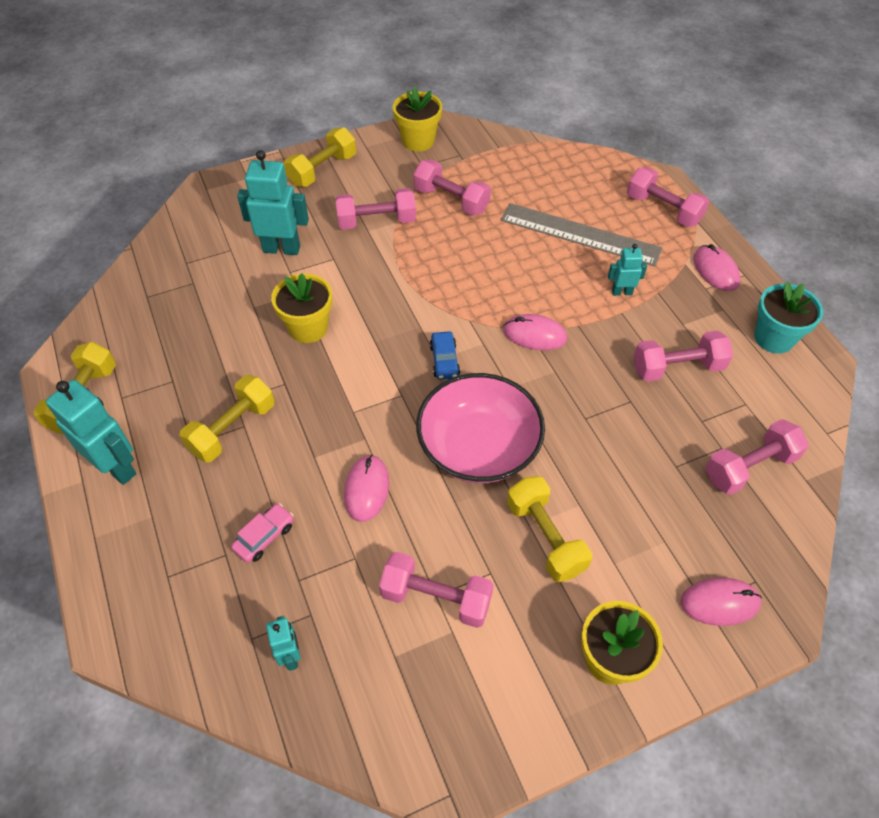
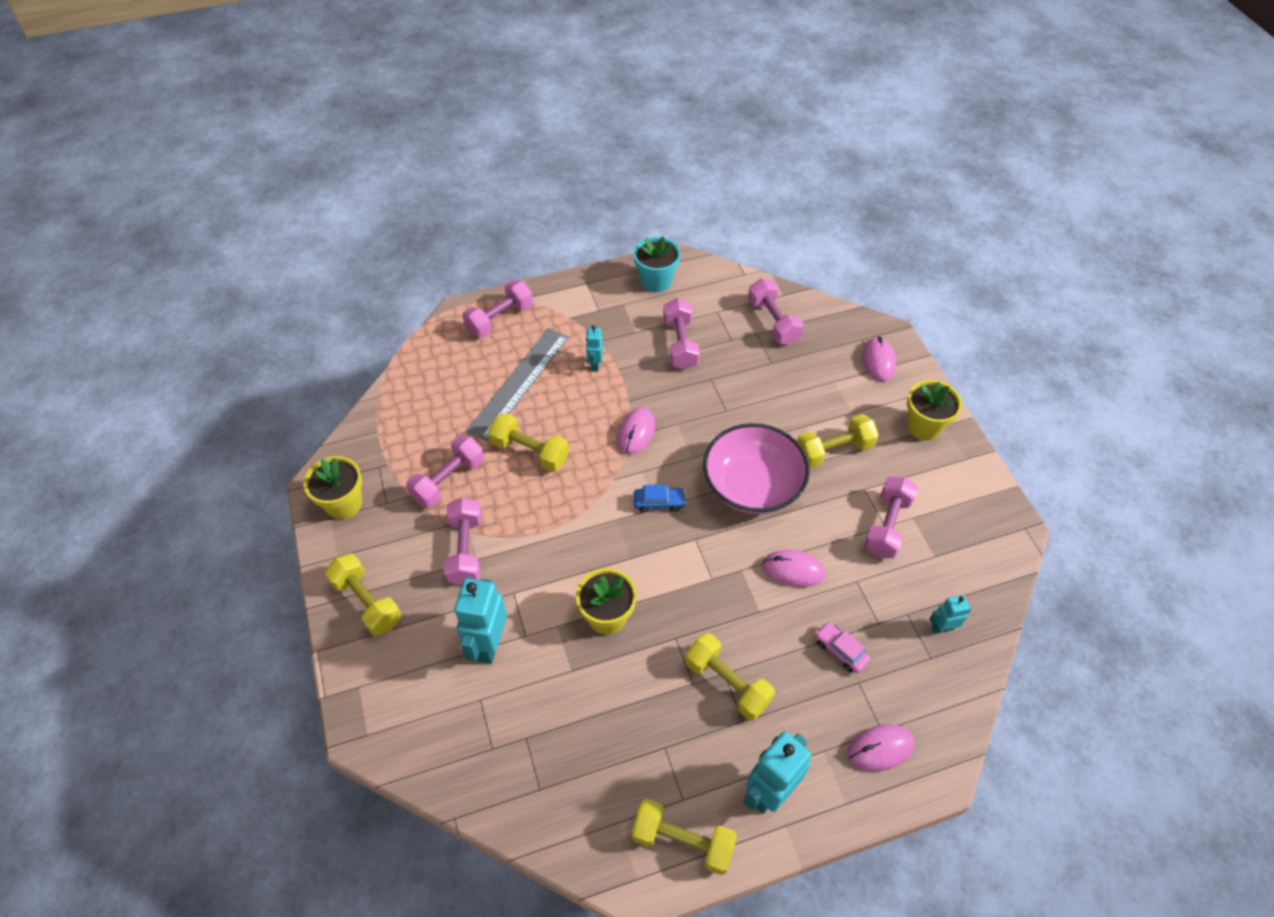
camera: 85 degrees left, 0 degrees up
(493, 252) = (530, 452): none -> yellow dumbbell
(715, 270) = (580, 299): pink mouse -> pink mouse (880, 748)

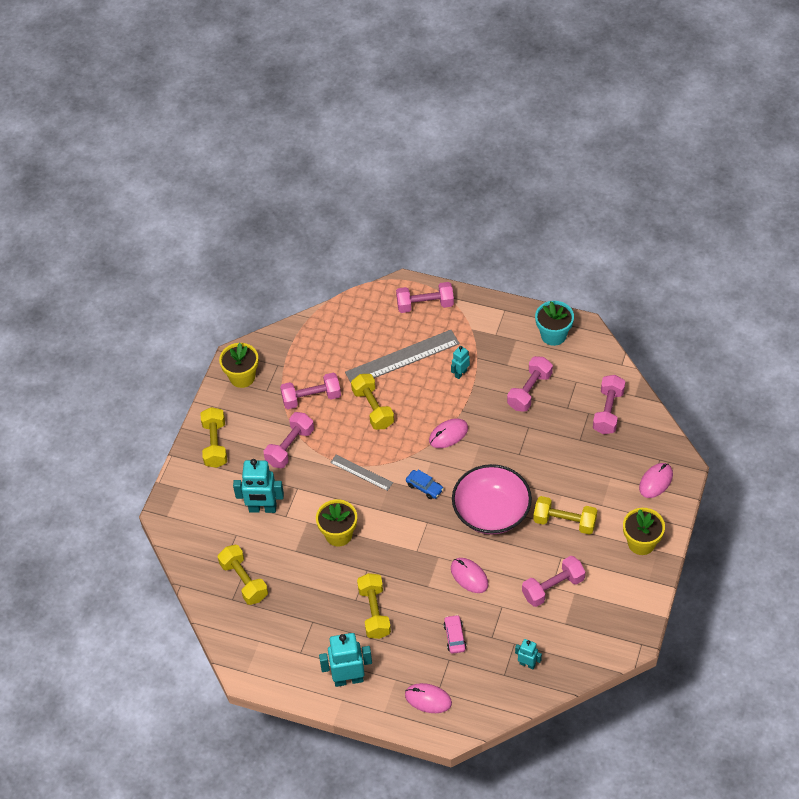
camera: 40 degrees right, 0 degrees up
(489, 644) = (262, 508): turquoise robot -> turquoise robot turned 135 degrees counterclockwise
(575, 529) = (361, 472): none -> grey ruler
(682, 841) = (283, 671): yellow dumbbell -> yellow dumbbell (244, 581)

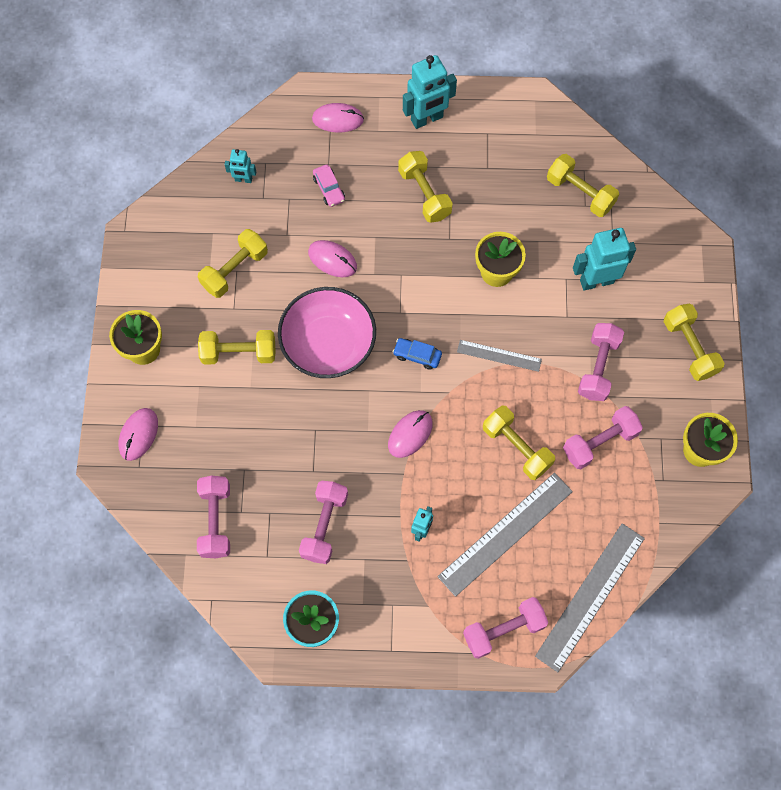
camera: 160 degrees right, 15 degrees up
(359, 310) = (590, 596): none -> grey ruler
(553, 587) = (235, 270): pink dumbbell -> yellow dumbbell

